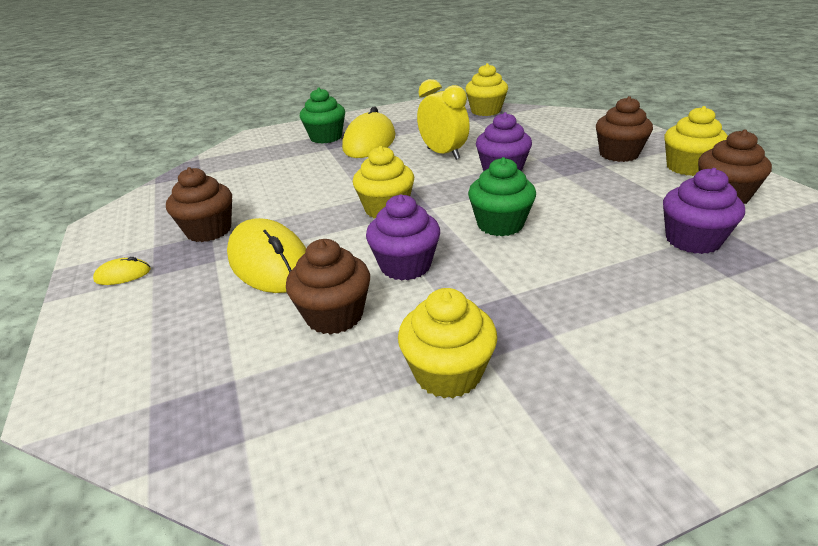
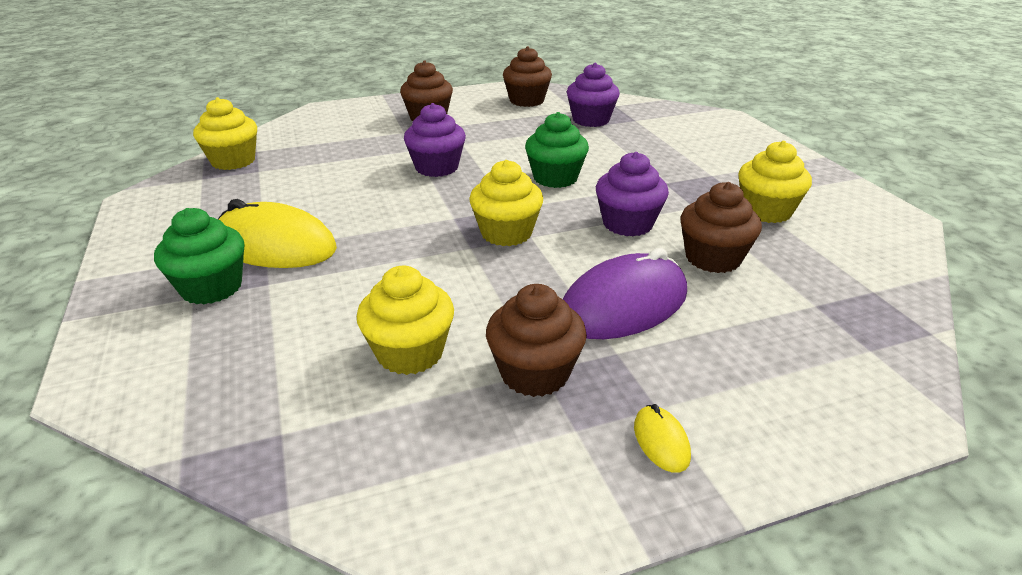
camera: 90 degrees left, 0 degrees up
(270, 262) = (623, 305): yellow mouse -> purple mouse
(443, 154) = (364, 195): yellow clock -> none
(688, 167) = (471, 101): yellow cupcake -> yellow cupcake (410, 353)

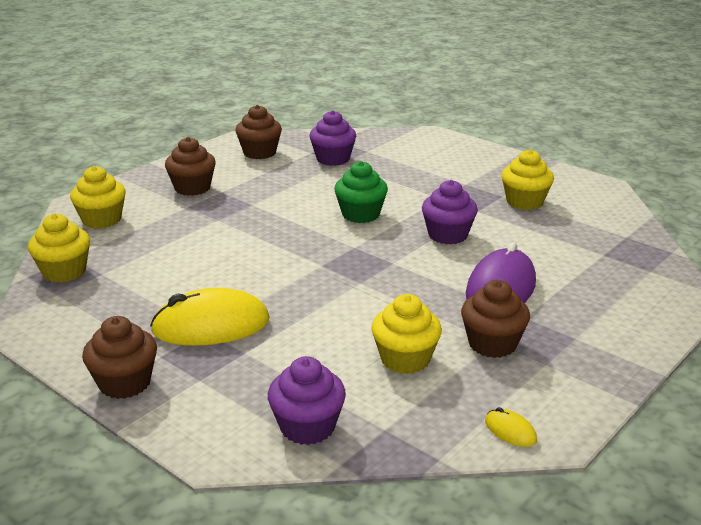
camera: 30 degrees left, 5 degrees down
(211, 287) = (205, 369): green cupcake -> none
(436, 167) = (258, 230): purple cupcake -> purple cupcake (307, 427)
(506, 233) = (374, 265): yellow cupcake -> yellow cupcake (102, 220)
(661, 441) = (593, 353): yellow mouse -> yellow mouse (510, 431)
(713, 258) = (523, 243): brown cupcake -> brown cupcake (124, 383)

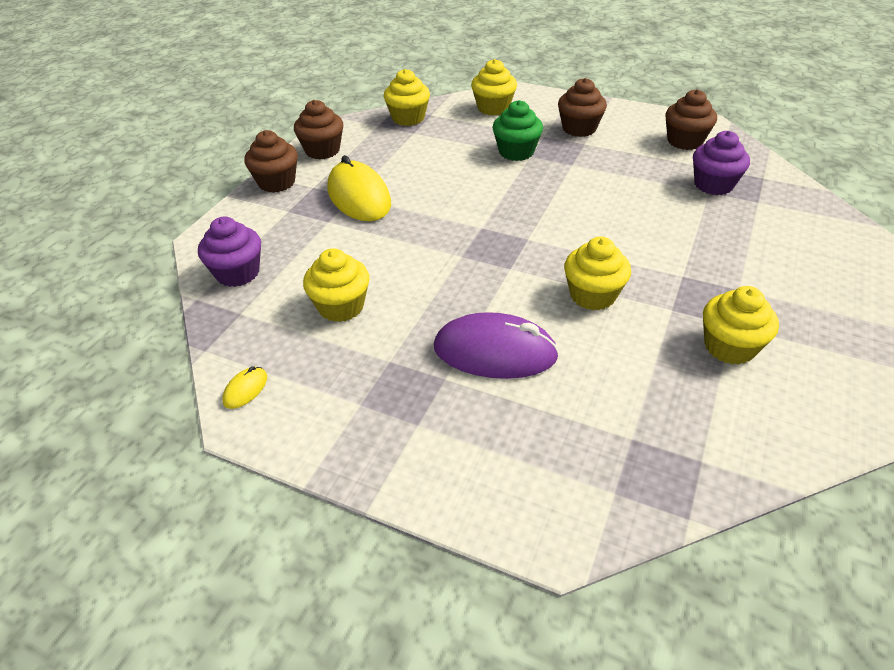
camera: 75 degrees right, 15 degrees up
(360, 214) = (597, 228): green cupcake -> green cupcake (516, 152)
(448, 235) = (592, 295): purple cupcake -> yellow cupcake
(492, 344) = (384, 359): brown cupcake -> brown cupcake (322, 150)

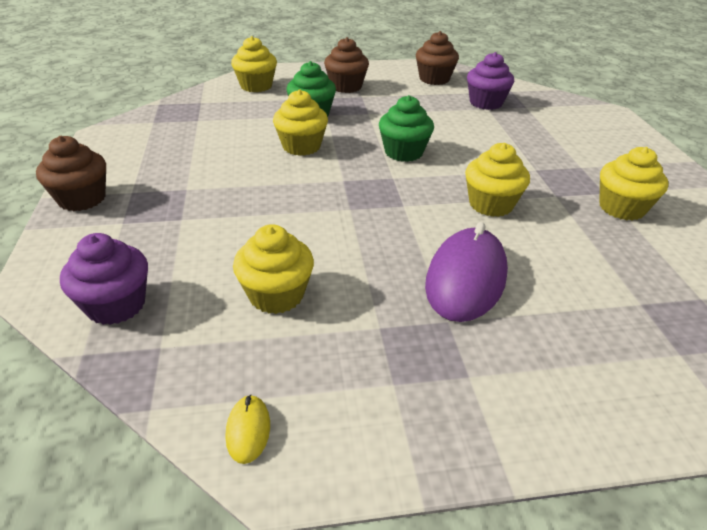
camera: 35 degrees left, 5 degrees down
(322, 150) = (111, 156): brown cupcake -> none
(359, 197) = (194, 187): yellow mouse -> none
(408, 118) = (180, 109): yellow cupcake -> yellow cupcake (301, 146)
(495, 352) = (466, 279): purple mouse -> purple mouse turned 45 degrees counterclockwise
(564, 216) = (403, 152): none -> green cupcake

